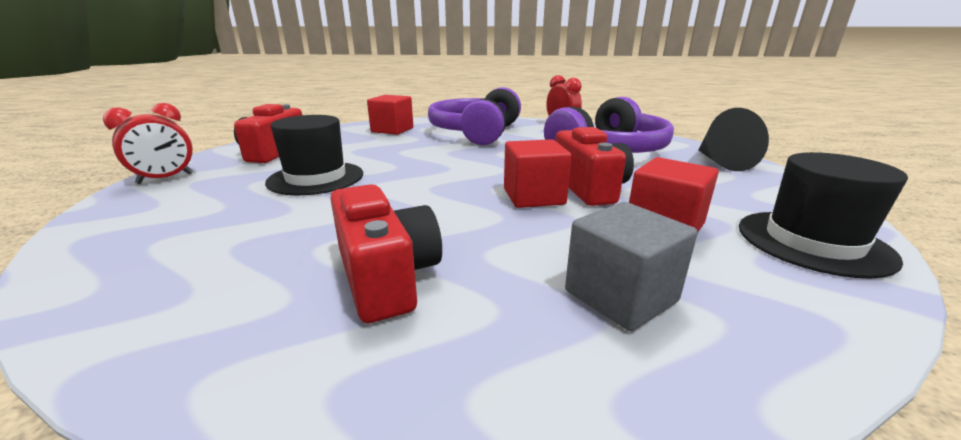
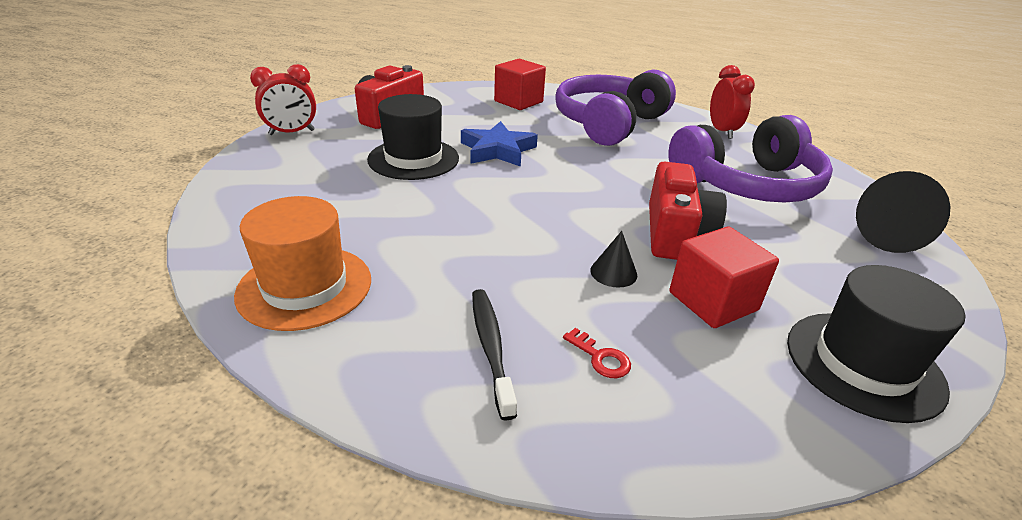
camera: 20 degrees right, 10 degrees up
(233, 316) = (305, 287): none -> orange hat
(386, 276) = (422, 283): red camera -> none
(395, 160) = (498, 150): none -> blue star
(506, 319) = (491, 347): none -> black toothbrush
(533, 196) = (606, 231): red cube -> none
(567, 224) = (613, 272): none -> black cone
(620, 296) = (600, 357): grey cube -> red key

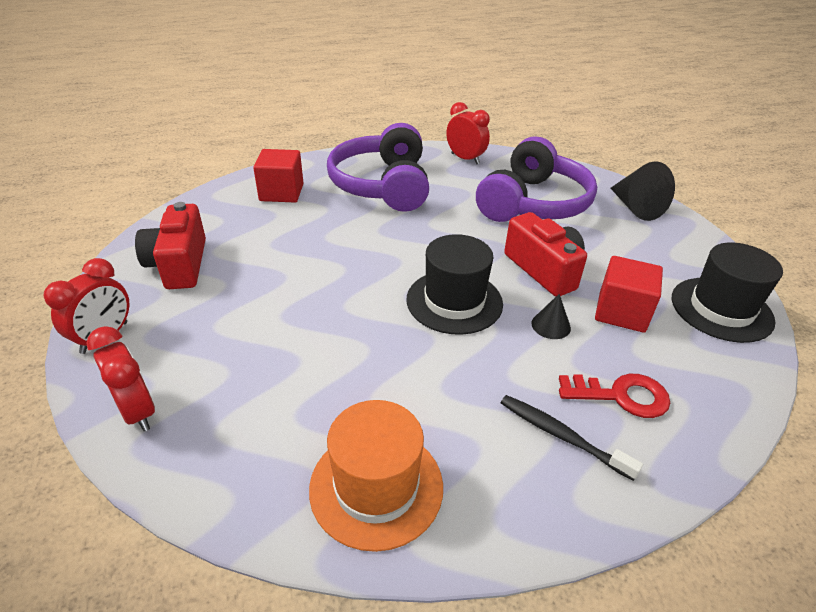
camera: 40 degrees left, 5 degrees up
(250, 173) = (137, 411): none -> red clock
(413, 159) = (278, 303): black hat -> black hat (454, 301)
(498, 150) = (335, 256): blue star -> none
(600, 357) = (621, 396): red key -> red key, size x1.82

